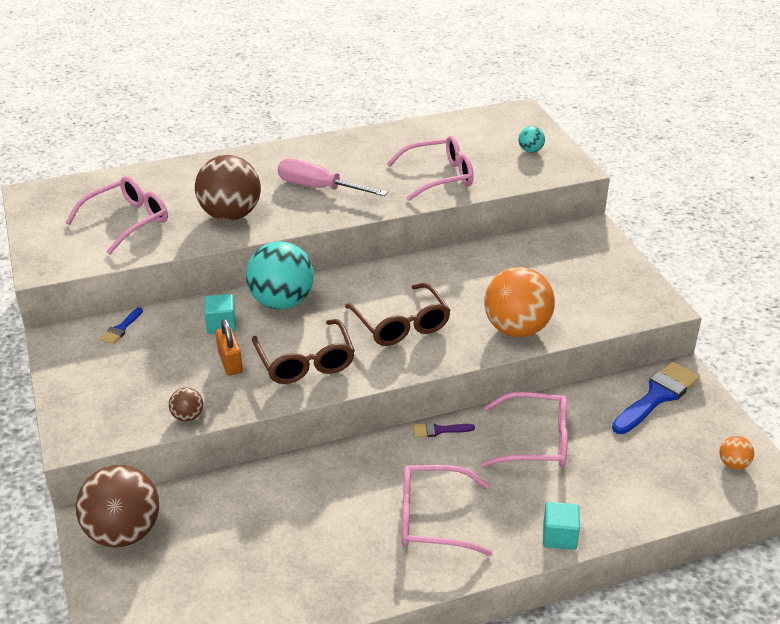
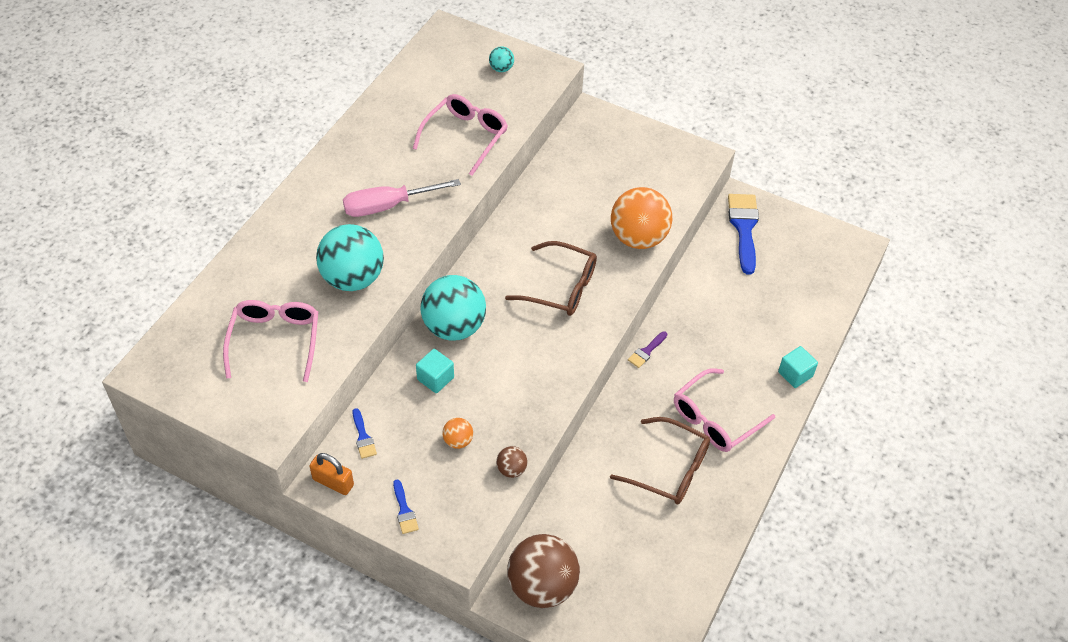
camera: 45 degrees left, 15 degrees up
(78, 390) = (404, 510): none -> blue brush
(230, 215) = (353, 278): brown ball -> turquoise ball
(230, 362) = (483, 405): orange padlock -> orange padlock (333, 482)
(305, 362) = (535, 366): brown glasses -> brown glasses (670, 469)
(536, 441) = (712, 315): pink glasses -> none
(733, 464) = (832, 250): orange ball -> orange ball (458, 441)

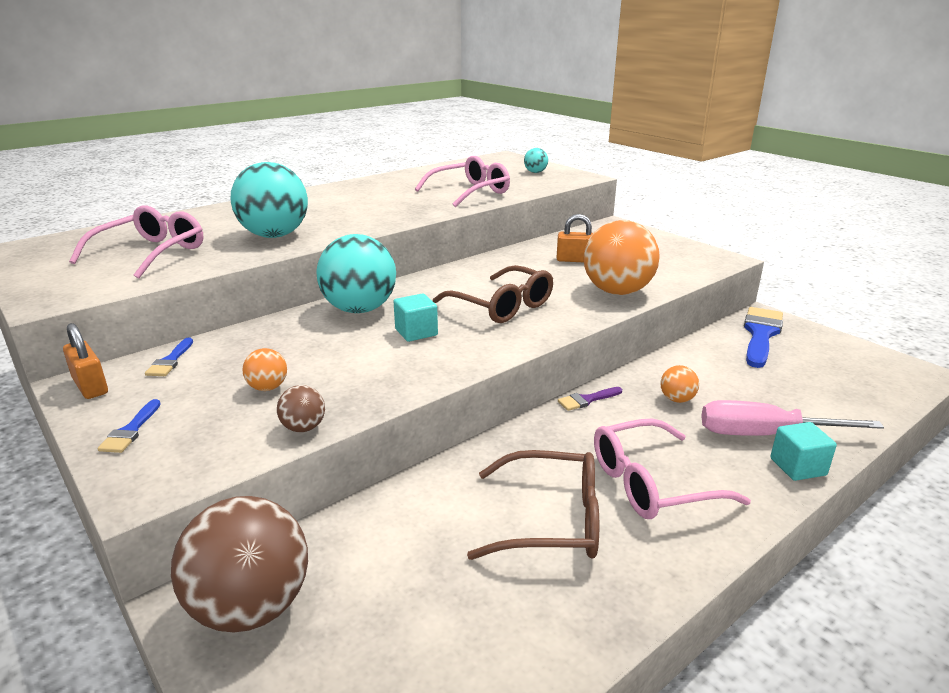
camera: 25 degrees right, 25 degrees down
(388, 206) = (359, 210): pink screwdriver -> pink screwdriver (765, 434)
(435, 378) = (299, 337): turquoise cube -> turquoise cube (416, 332)
(585, 194) = (575, 260): none -> orange padlock
(670, 469) = (552, 520): brown glasses -> brown glasses turned 45 degrees counterclockwise
(706, 330) = (677, 399): none -> orange ball

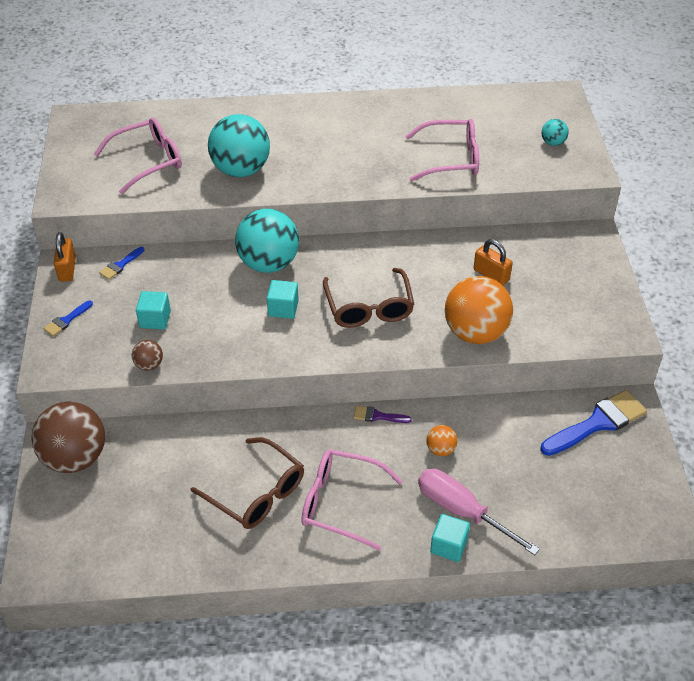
camera: 35 degrees right, 20 degrees up
(268, 387) = (155, 319): orange ball -> turquoise cube

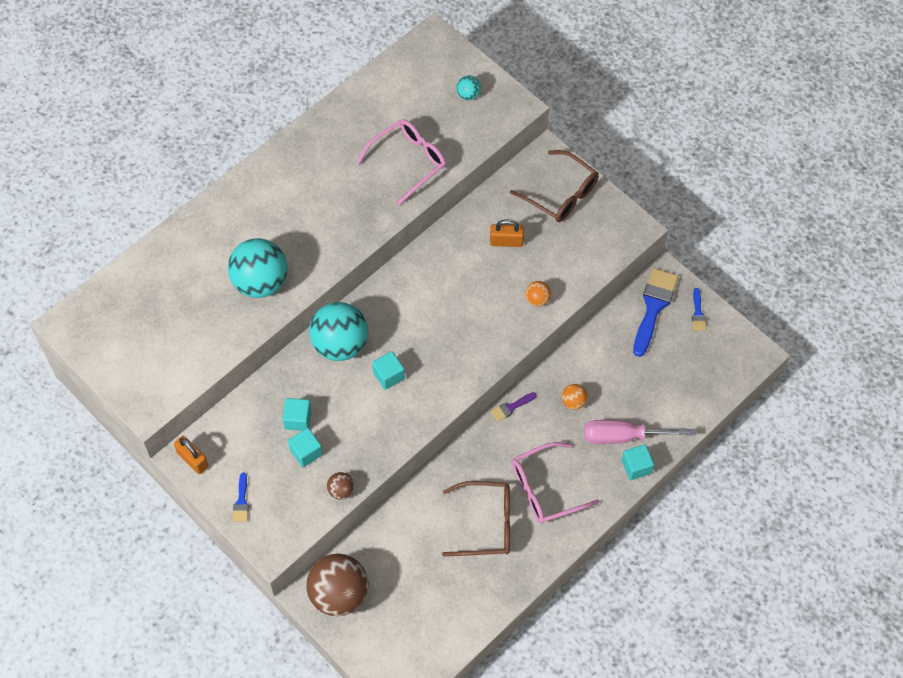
camera: 40 degrees left, 15 degrees up
(120, 265) = (230, 426): blue brush -> blue brush (698, 313)
(148, 161) = (178, 324): pink glasses -> none
(176, 293) = (298, 419): none -> turquoise cube
(369, 308) = (448, 331): brown glasses -> brown glasses (561, 194)
(475, 332) = (537, 299): orange ball -> orange ball, size x0.44

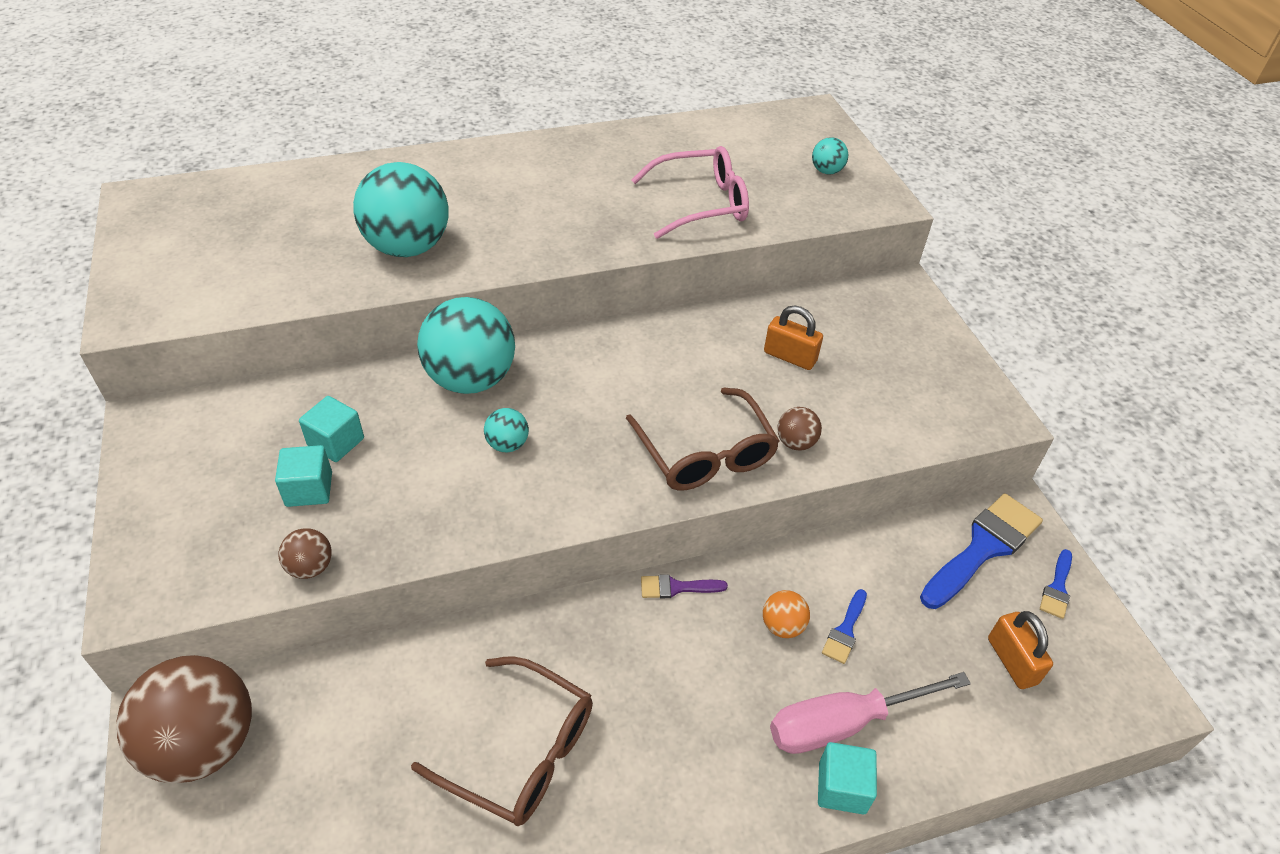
camera: 25 degrees right, 15 degrees down
(193, 460) = (153, 427): orange padlock -> orange padlock (1012, 661)
(241, 501) = (160, 511): blue brush -> blue brush (845, 630)
(389, 375) = (507, 444): turquoise cube -> turquoise ball
(537, 299) = (795, 442): orange ball -> brown ball
(545, 489) = (657, 744): pink glasses -> none
(561, 194) = (902, 335): brown glasses -> brown glasses (706, 454)
(624, 436) = (844, 723): pink screwdriver -> pink screwdriver turned 45 degrees counterclockwise

